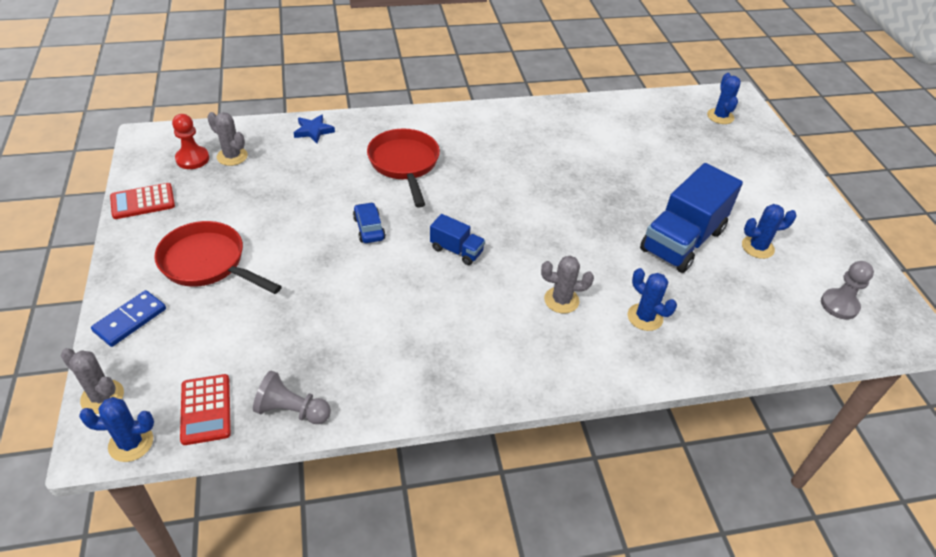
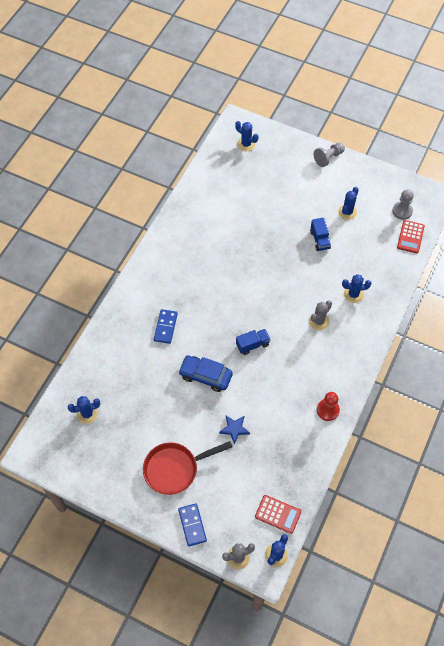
camera: 50 degrees left, 15 degrees up
(143, 202) = (95, 481): red calculator -> red calculator (410, 237)
(192, 159) = (72, 437): red pawn -> red pawn (328, 410)
(232, 156) = (87, 414): grey cactus -> blue cactus
(292, 410) = (304, 477): grey pawn -> grey pawn (328, 158)
(313, 131) = (96, 357): blue star -> blue star (234, 429)
(369, 228) = (205, 376): blue car -> blue car, size x1.56
(404, 164) = (165, 327): red pan -> blue domino
(682, 240) = (320, 240): blue truck -> blue truck, size x0.49

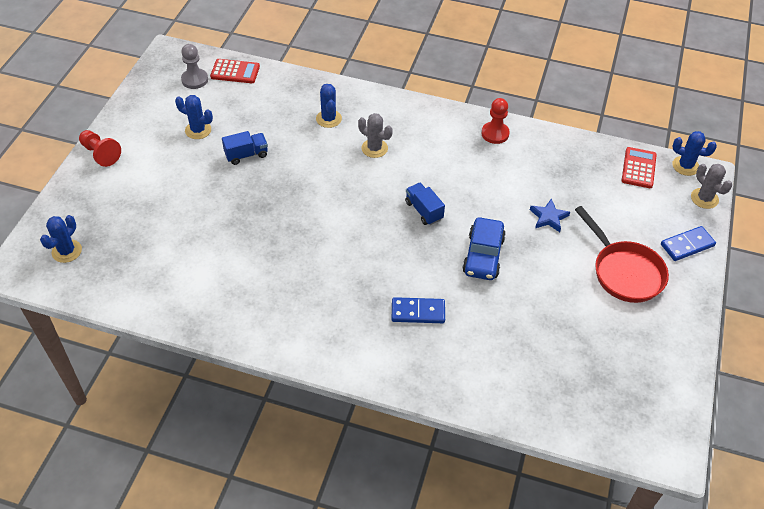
camera: 100 degrees left, 10 degrees down
(87, 414) = (583, 389): blue cactus -> none
(328, 158) = (100, 154): grey pawn -> red pawn

